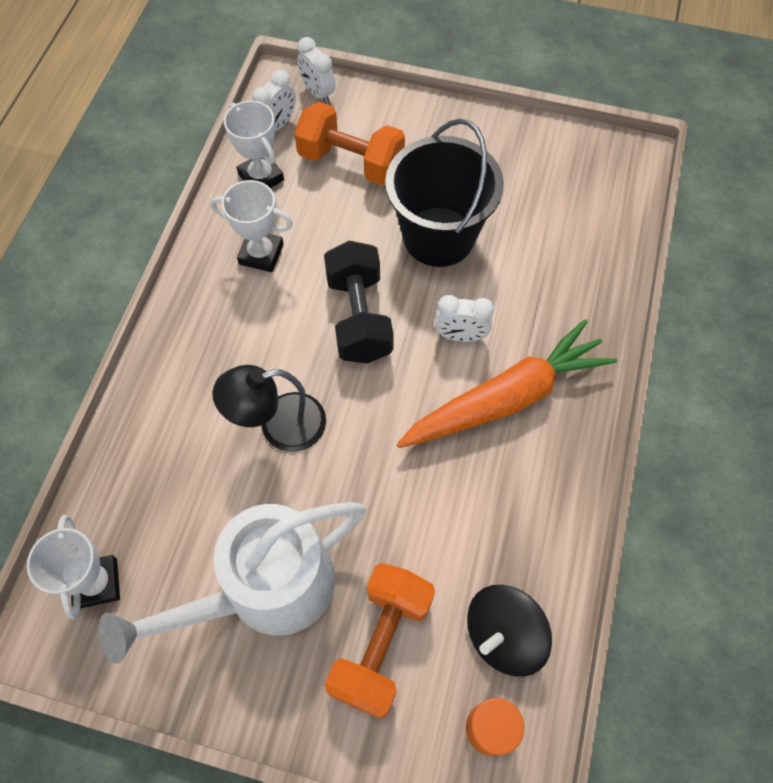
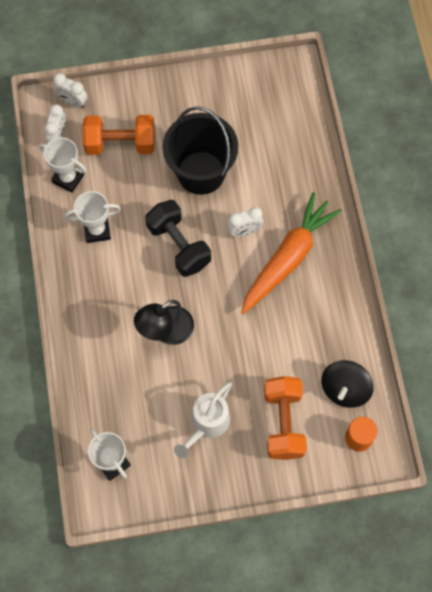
camera: 25 degrees left, 5 degrees up
(263, 591) = (207, 425): white watering can -> white watering can, size x0.60

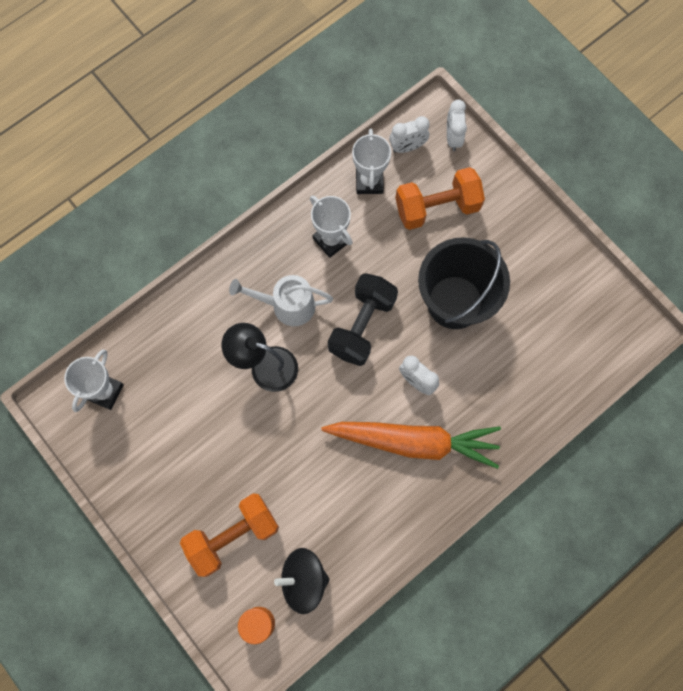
camera: 60 degrees right, 5 degrees up
(120, 144) = (437, 208): orange dumbbell -> orange dumbbell turned 75 degrees counterclockwise
(207, 425) = (190, 460): white watering can -> white watering can (286, 306)

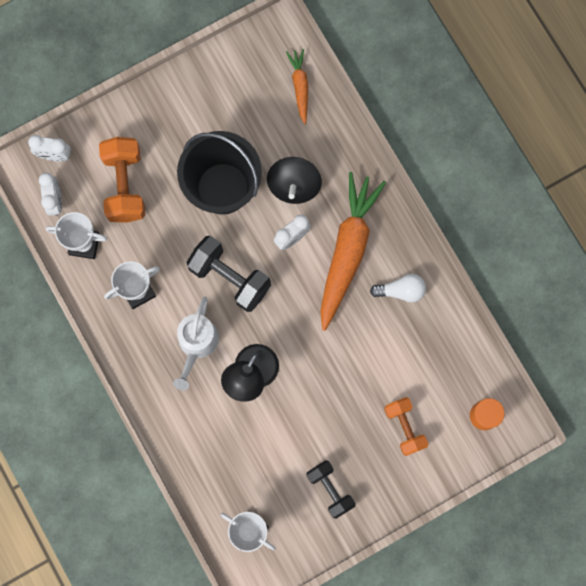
camera: 80 degrees left, 5 degrees up
(156, 466) = (330, 489): none -> black dumbbell
(233, 536) = (404, 427): orange dumbbell -> orange dumbbell, size x0.66
(303, 580) = (453, 370): black spinning top -> black spinning top (294, 186)
(381, 507) = (401, 291): none -> white light bulb
(583, 361) = (300, 87): none -> orange carrot

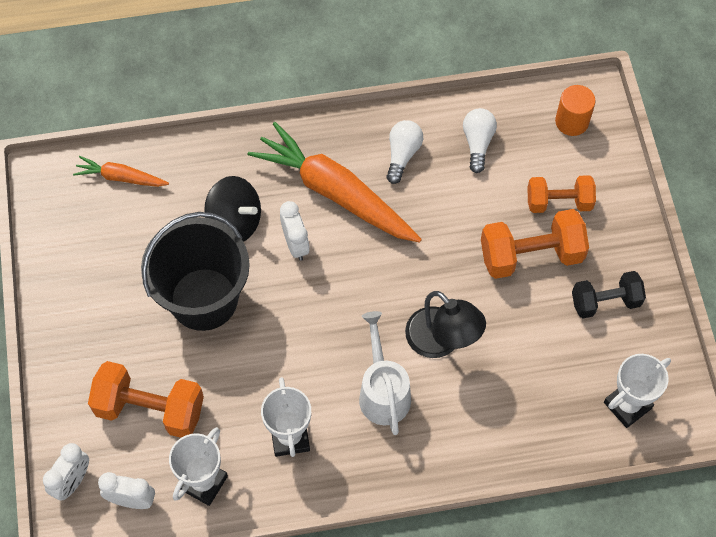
camera: 70 degrees left, 15 degrees down
(196, 345) = (383, 391): white watering can -> white watering can turned 135 degrees counterclockwise
(230, 278) = (315, 327): black dumbbell -> none
(349, 419) = (531, 255): none -> orange dumbbell
(434, 346) = (477, 143): none -> white light bulb

